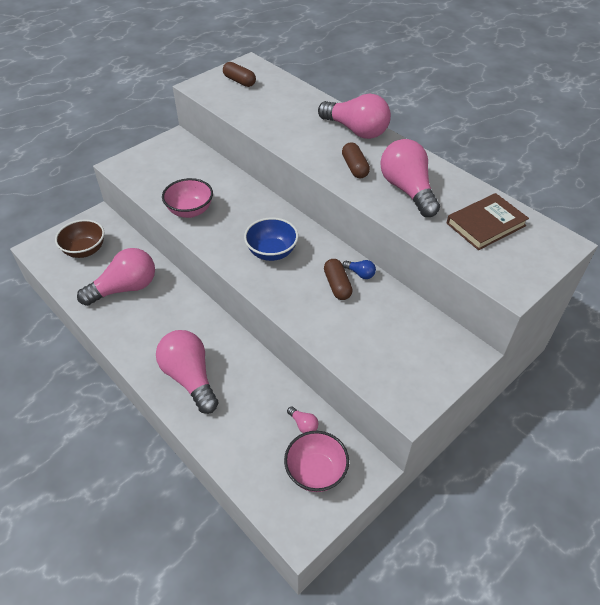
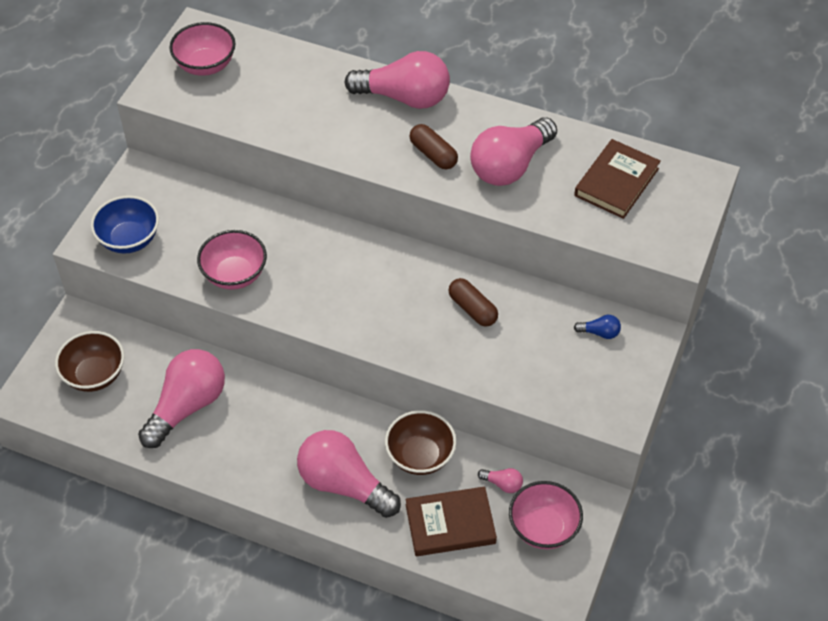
camera: 25 degrees left, 5 degrees up
(239, 81) = (205, 65): brown capsule -> pink bowl
(246, 438) = (450, 524): none -> brown book
(255, 380) = (420, 456): none -> brown bowl
(272, 252) = (372, 294): blue bowl -> blue bowl (129, 239)
(360, 274) = (490, 284): blue light bulb -> blue light bulb (599, 332)
(407, 190) = (510, 165): pink light bulb -> pink light bulb turned 90 degrees counterclockwise

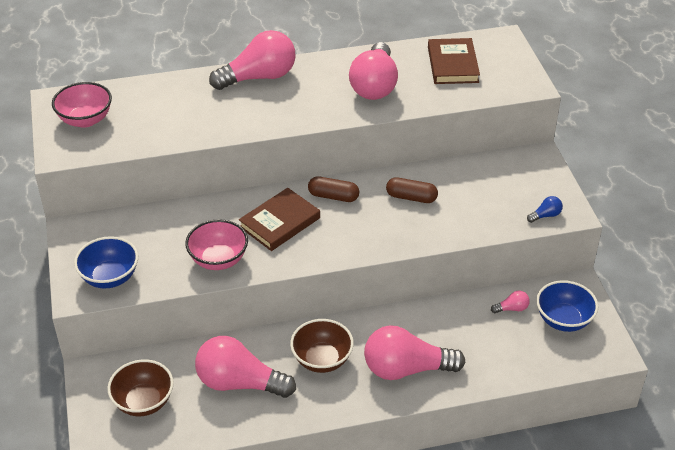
camera: 35 degrees left, 10 degrees down
(187, 406) = (240, 383): pink light bulb -> pink light bulb turned 75 degrees counterclockwise
(420, 456) = (441, 322): brown bowl -> brown bowl (322, 360)
(433, 154) = (315, 101): brown capsule -> brown capsule (333, 196)
(450, 524) = (503, 352): brown book -> brown book (280, 222)
(543, 528) = (563, 320): pink bowl -> blue bowl
(599, 332) = (506, 171): blue light bulb -> blue light bulb (545, 215)

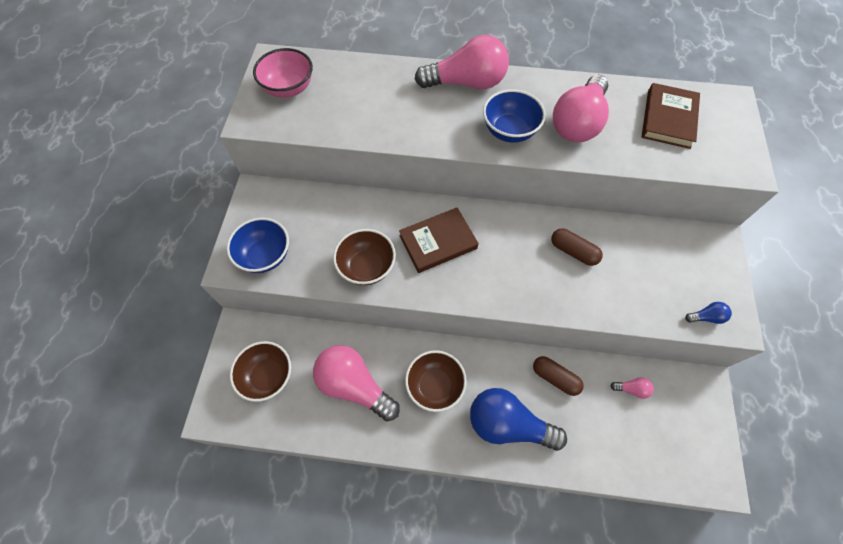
camera: 20 degrees right, 20 degrees up
(218, 260) = (367, 267): pink bowl -> brown bowl
(333, 196) = (498, 227): brown capsule -> brown capsule (555, 378)
(406, 369) = (508, 424): pink light bulb -> blue light bulb
(563, 320) = (679, 421): blue bowl -> blue bowl (509, 131)

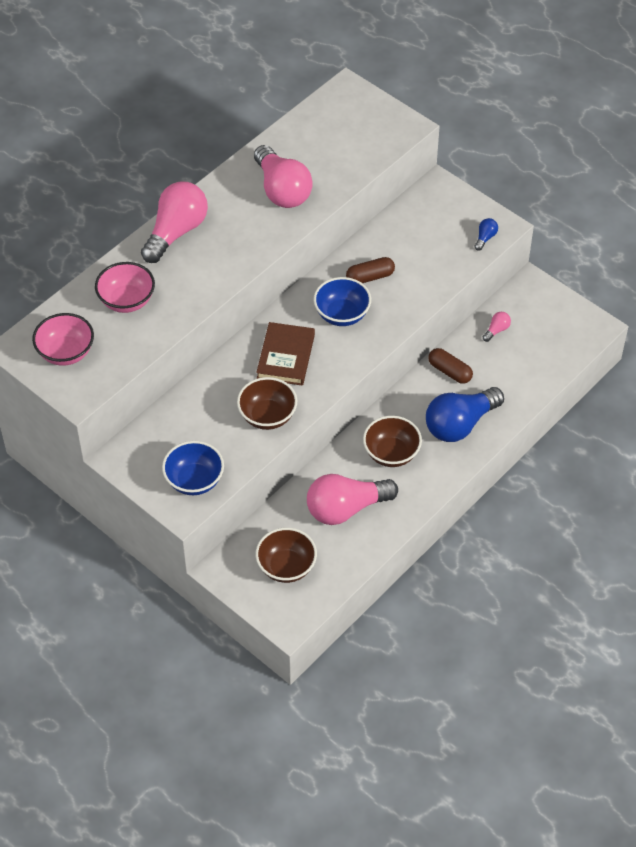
camera: 55 degrees left, 10 degrees down
(370, 94) = (127, 301): none -> pink bowl
(509, 131) = (251, 235): blue bowl -> blue bowl (342, 314)
(555, 378) = (449, 371): brown capsule -> brown capsule turned 60 degrees clockwise
(668, 119) = (328, 136): brown book -> none

